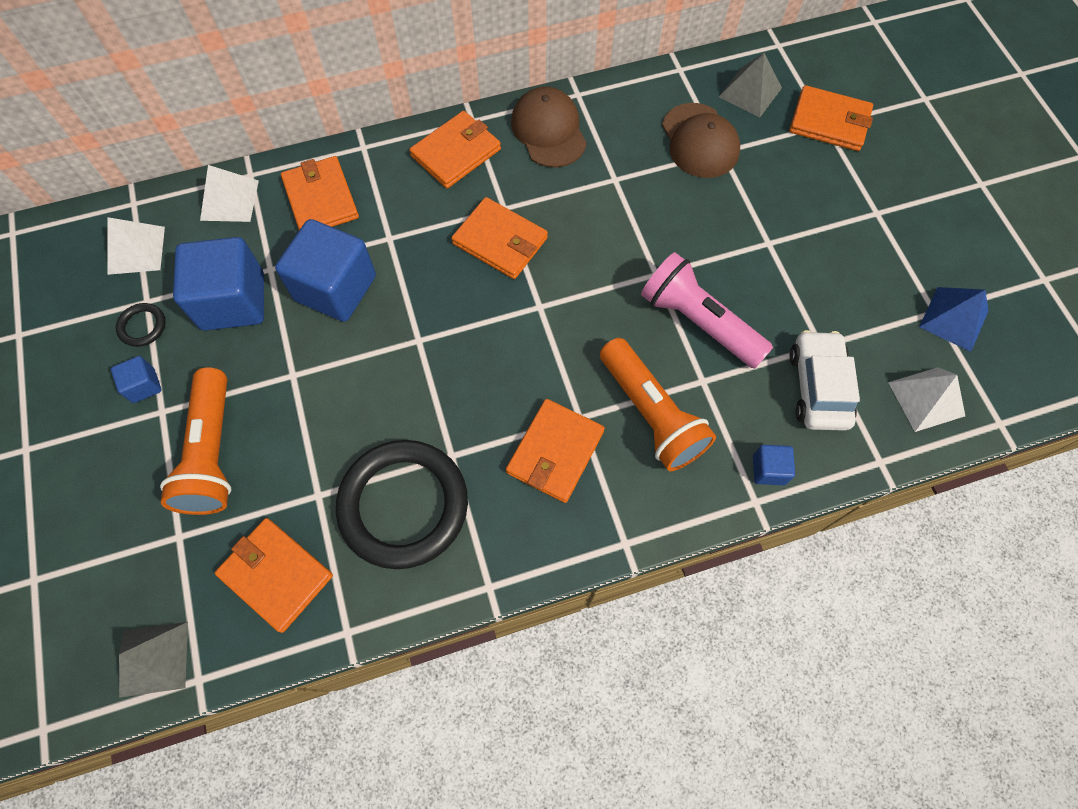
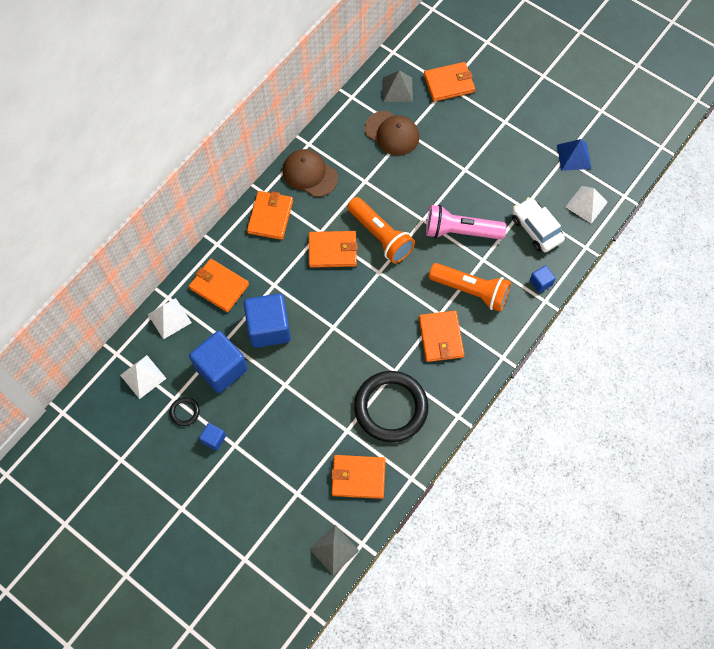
camera: 35 degrees left, 0 degrees up
(212, 453) = (279, 446): orange flashlight -> orange flashlight (380, 236)

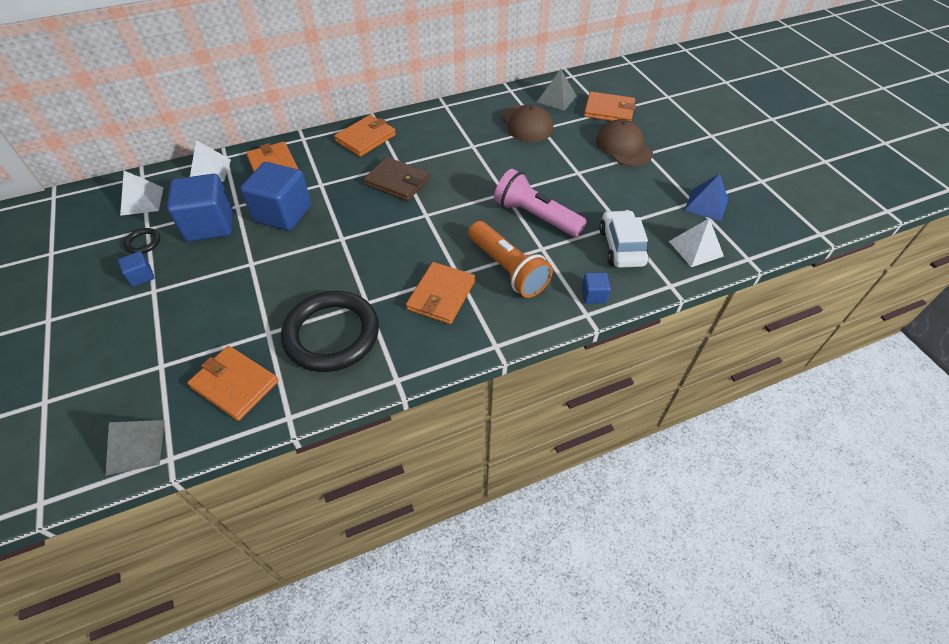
camera: 30 degrees right, 15 degrees down
(309, 174) = (427, 124): brown cap -> brown cap (623, 147)
(332, 250) = (397, 181): orange wallet -> brown wallet
(380, 236) = (452, 189): orange flashlight -> none

